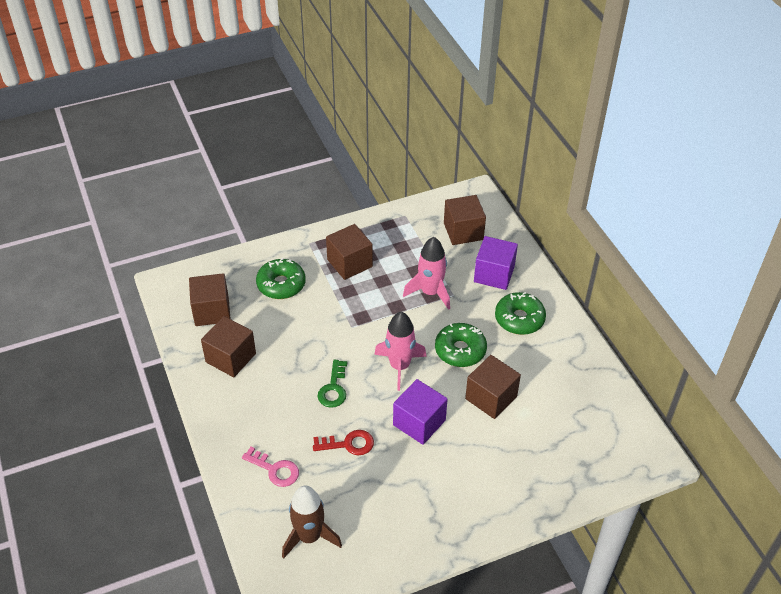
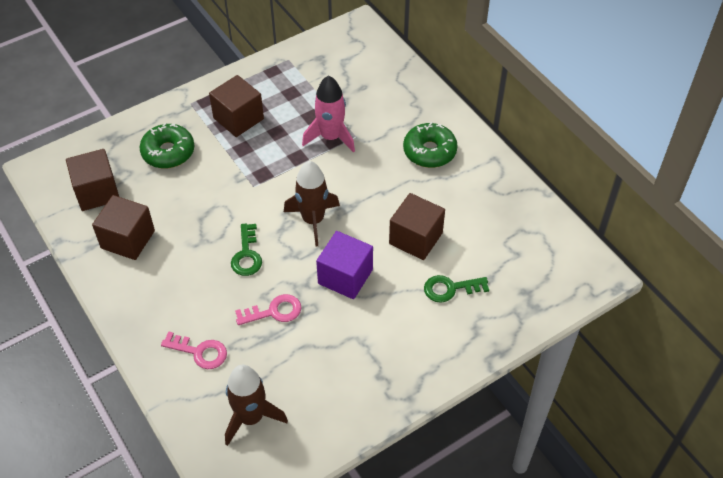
camera: 10 degrees left, 5 degrees up
(348, 444) = (274, 311): red key -> pink key
(399, 366) = (313, 220): pink rocket -> brown rocket
(460, 350) = (374, 193): green donut -> none
(463, 231) = (353, 68): brown cube -> none
(494, 274) = (394, 108): purple cube -> none
(514, 449) = (450, 288): none -> green key

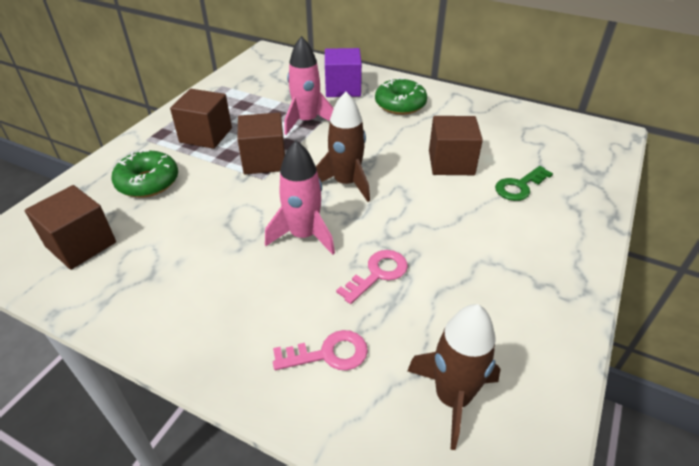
camera: 30 degrees left, 10 degrees down
(128, 239) = (151, 275): brown cube -> brown cube (264, 160)
(247, 255) = (304, 235): green key -> pink rocket
(345, 276) = (419, 214): purple cube -> purple cube (343, 88)

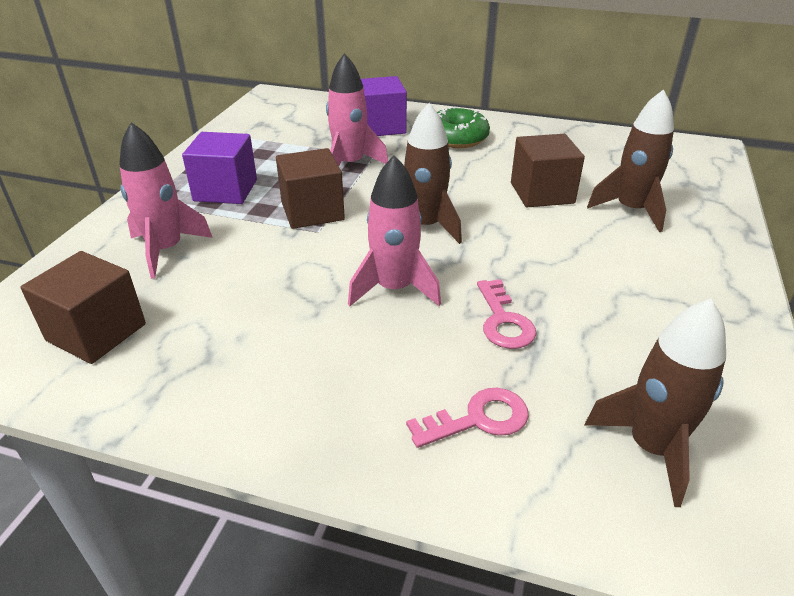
camera: 10 degrees left, 5 degrees down
(148, 182) = (166, 250): green donut -> pink rocket
(206, 135) = (225, 190): brown cube -> purple cube
(377, 274) = (503, 321): pink key -> pink key turned 135 degrees clockwise
(519, 186) = (631, 210): green key -> brown rocket

